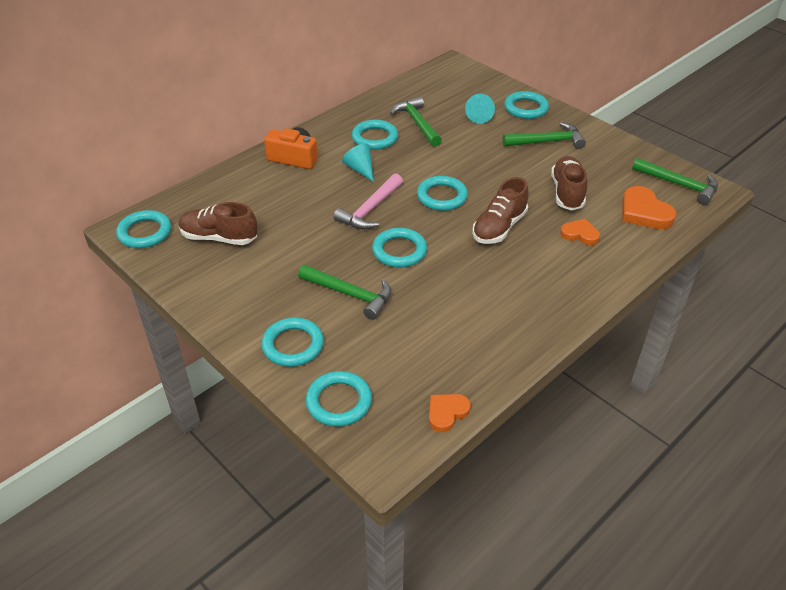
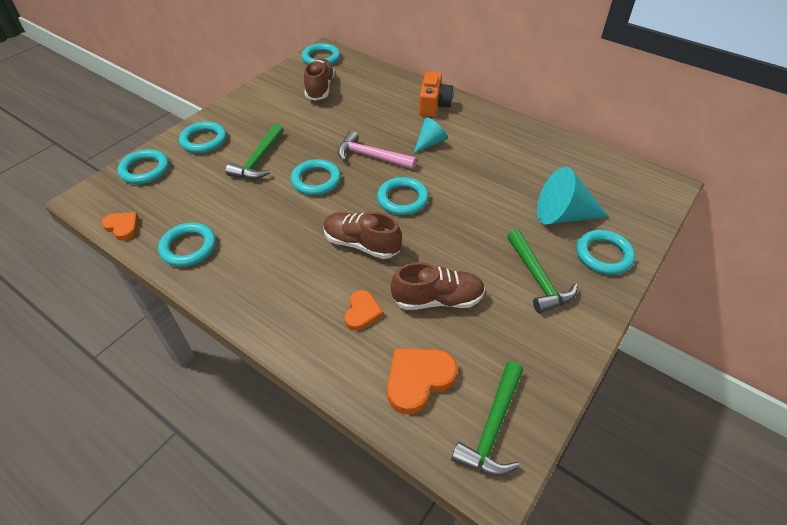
camera: 80 degrees right, 5 degrees up
(375, 138) = (484, 145): turquoise ring -> turquoise ring (188, 247)
(417, 123) = (525, 169): green hammer -> none
(479, 116) = (563, 215): turquoise cone -> turquoise cone, size x1.70

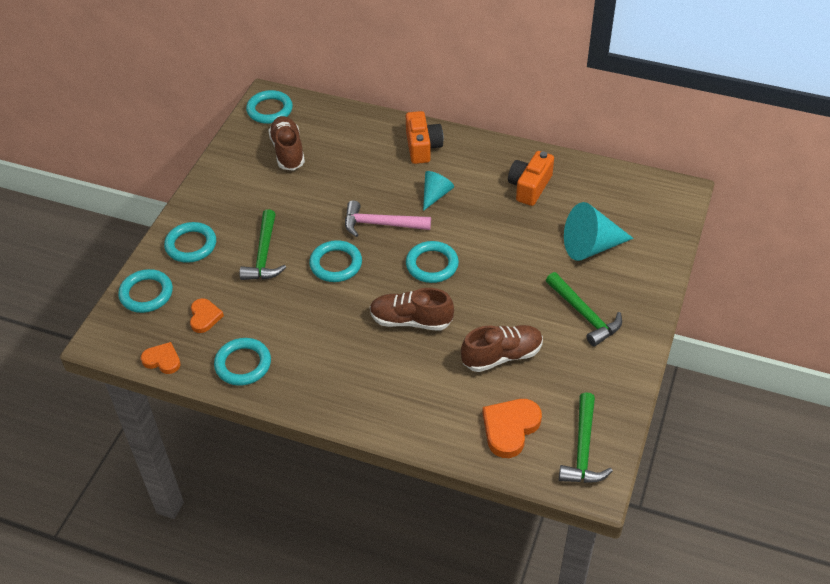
camera: 15 degrees left, 0 degrees up
(362, 312) = (439, 384): orange heart -> orange heart (204, 317)
(519, 153) = (529, 187): none -> orange camera
(603, 255) = (637, 278): turquoise ring -> none

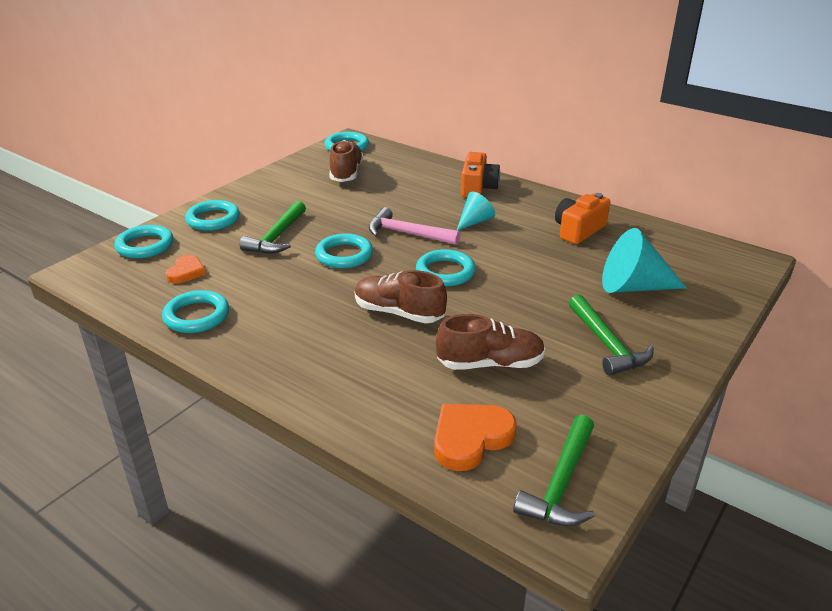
camera: 15 degrees right, 15 degrees down
(162, 360) = (119, 297): orange heart -> none

